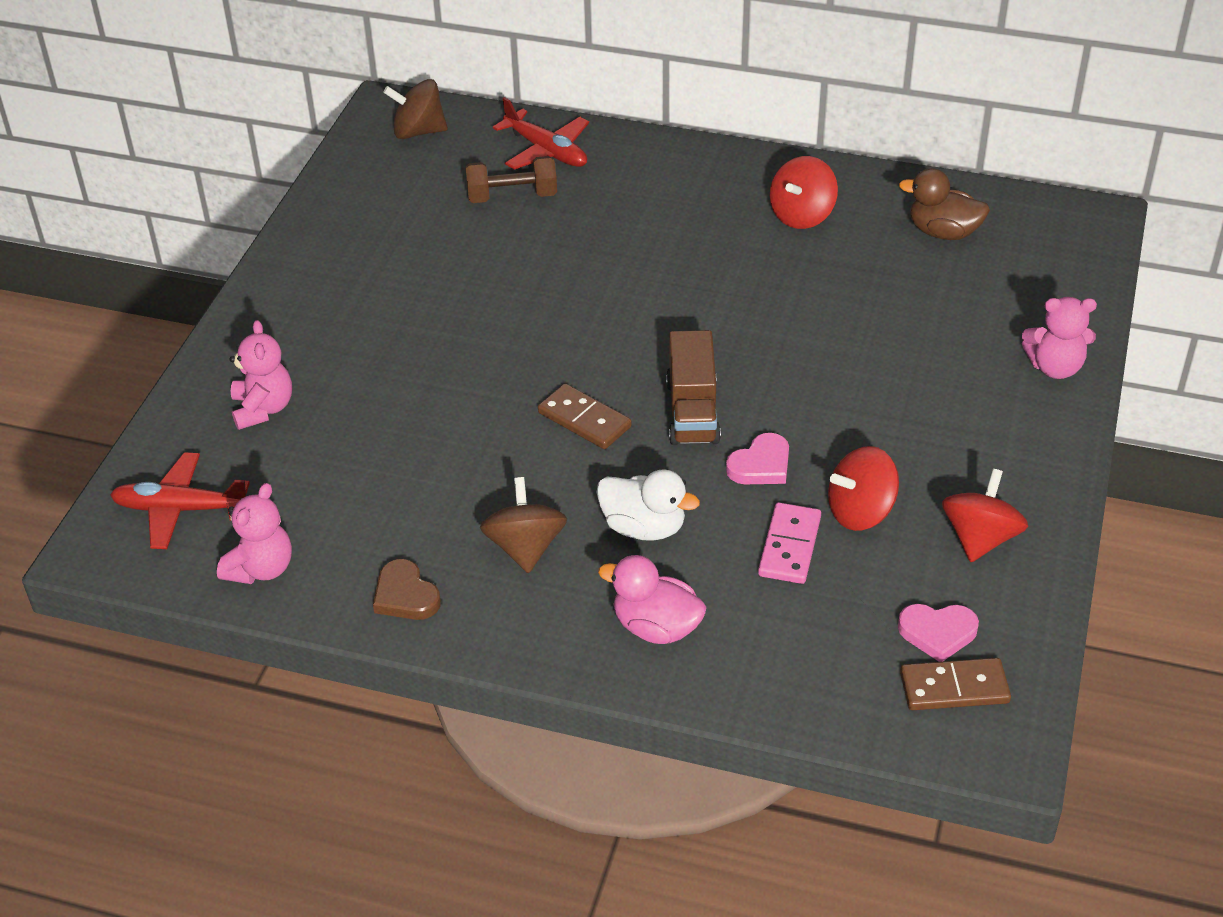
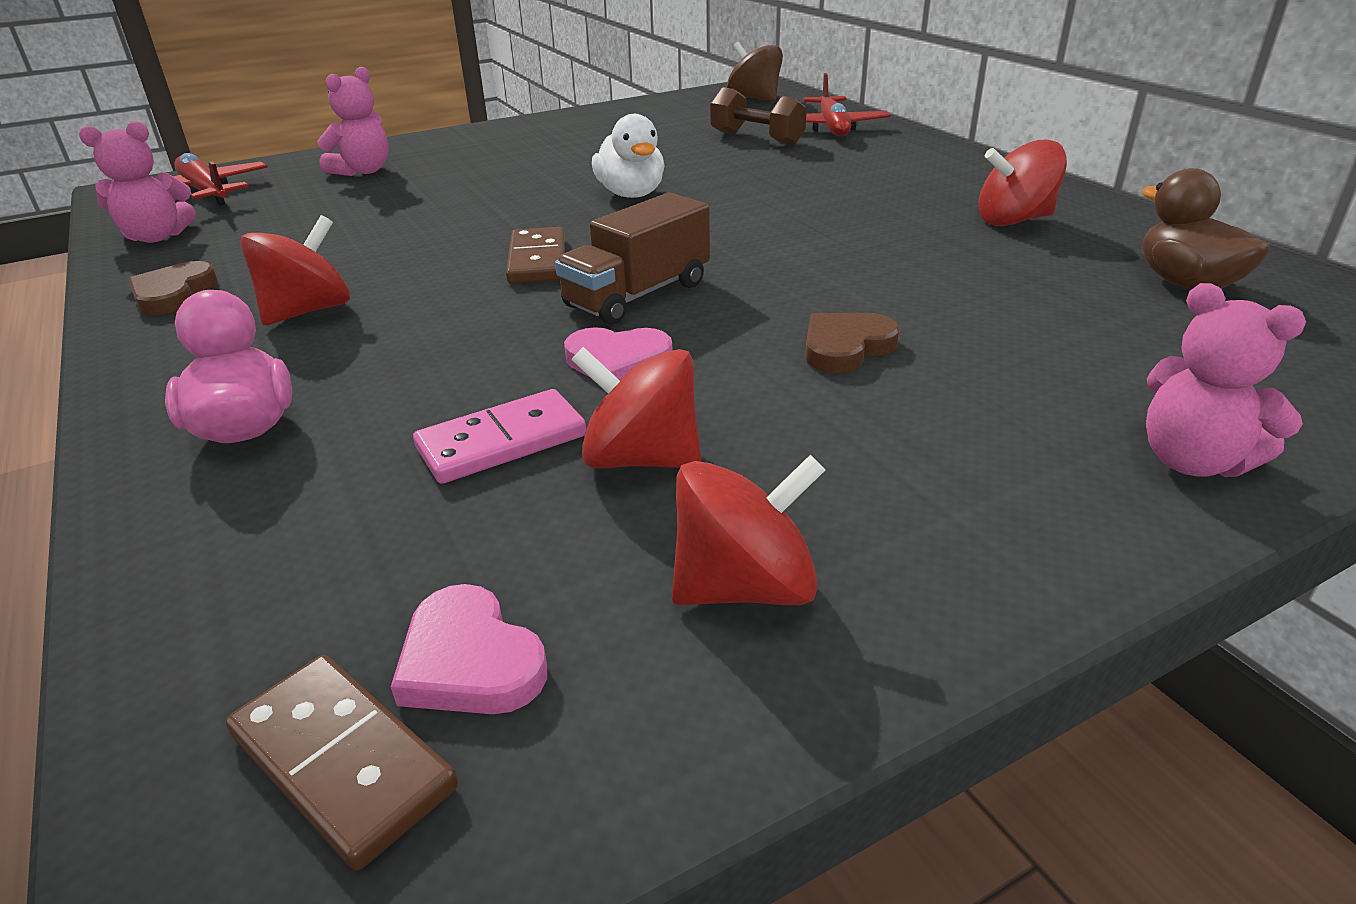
camera: 45 degrees right, 10 degrees down
(525, 547) = (308, 311): brown spinning top -> red spinning top
(644, 527) = (416, 348): white duck -> white duck (631, 194)
(850, 384) = (846, 347): none -> brown heart

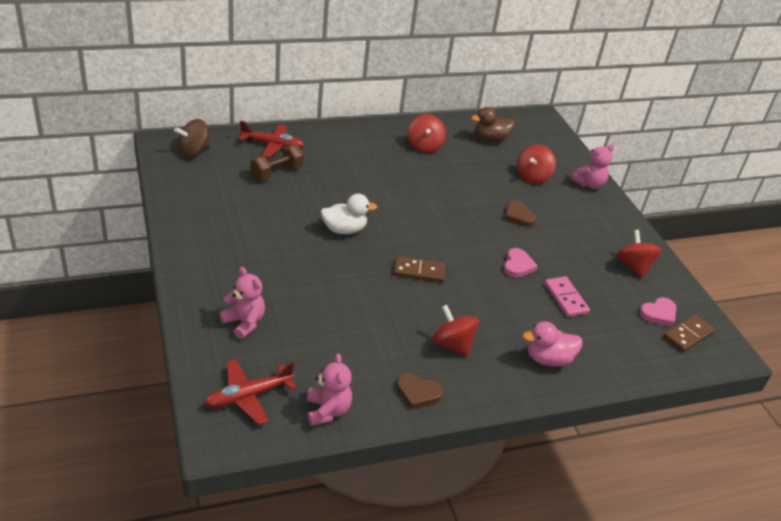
camera: 85 degrees left, 5 degrees up
(637, 295) = (464, 251): brown truck -> none
(641, 458) = (578, 272): red spinning top -> red spinning top (532, 177)

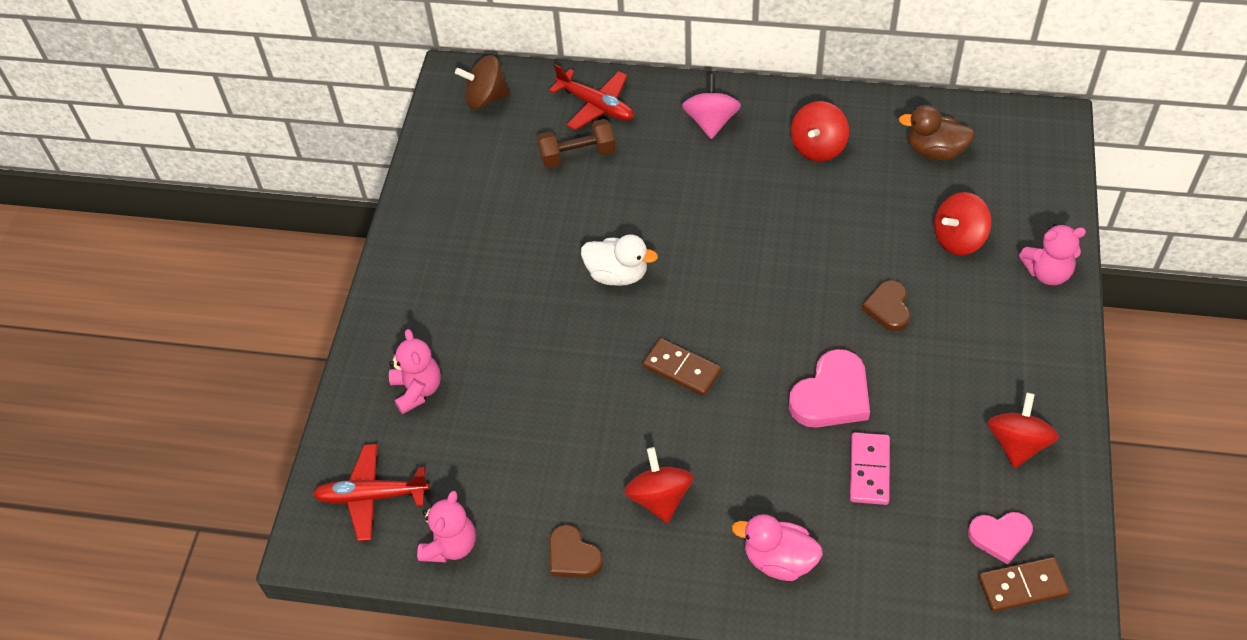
camera: 35 degrees right, 15 degrees up
(352, 143) = (711, 122): none -> pink spinning top
(518, 265) = (831, 395): pink heart -> pink heart, size x1.59

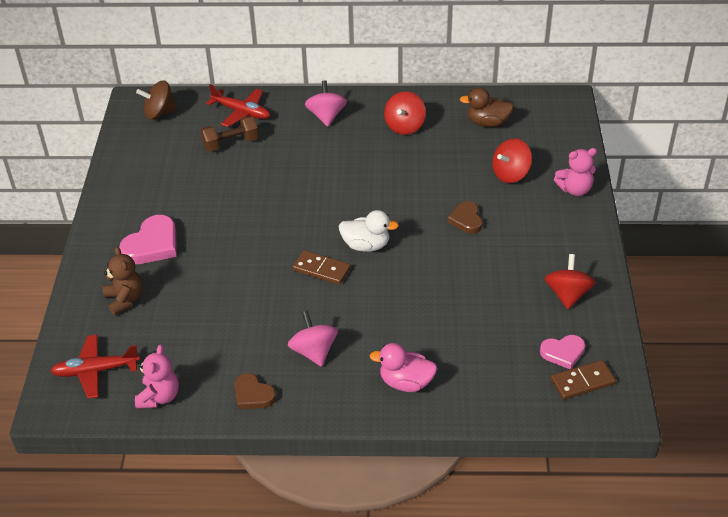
camera: 10 degrees left, 10 degrees down
(417, 390) = (125, 299): pink teddy bear -> brown teddy bear
(617, 274) = (268, 214): white duck -> white duck (366, 245)
(659, 498) = (314, 351): red spinning top -> pink spinning top
(831, 395) = (432, 276): pink heart -> pink heart (152, 244)
(869, 470) = (465, 320): pink domino -> none

